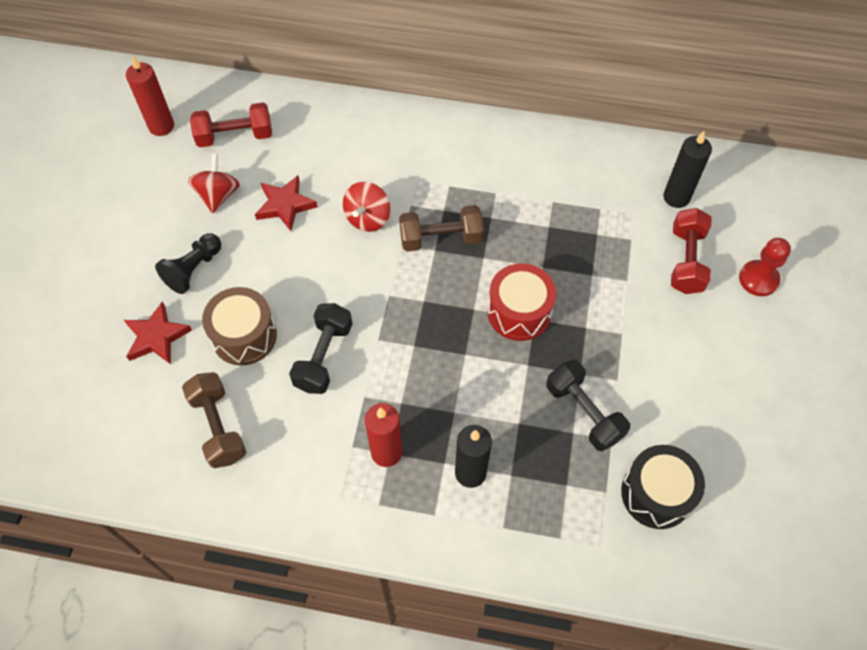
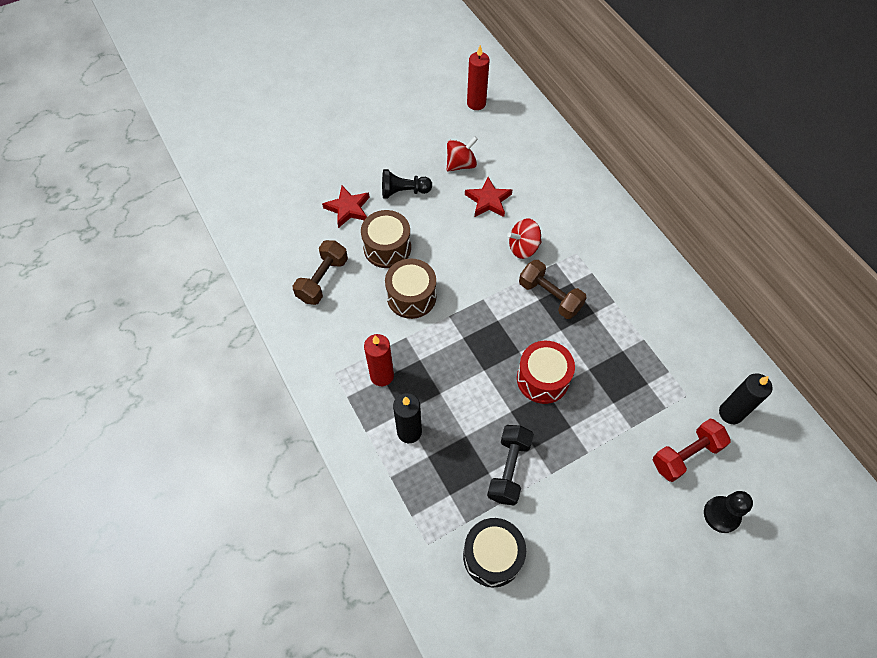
camera: 50 degrees right, 0 degrees up
(235, 136) = (507, 141): red dumbbell -> none
(324, 356) = (411, 296): black dumbbell -> brown drum
(758, 279) = (721, 515): red pawn -> black pawn

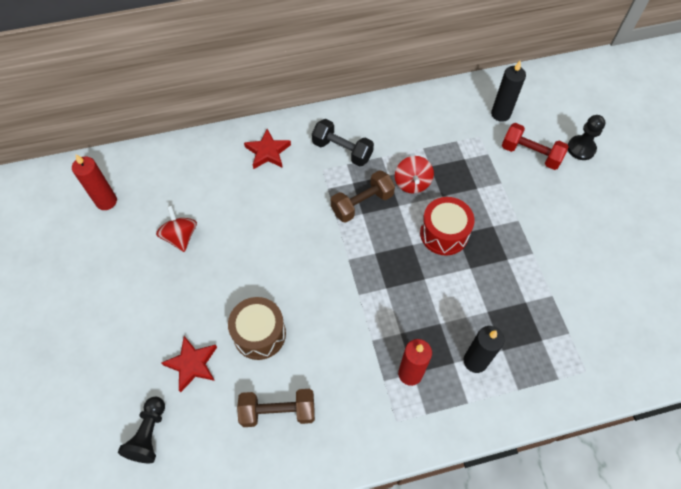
camera: 75 degrees left, 0 degrees up
(322, 280) = (278, 411): brown dumbbell -> brown dumbbell turned 45 degrees counterclockwise
(404, 191) = (193, 300): black pawn -> black pawn (149, 434)
(411, 296) = (327, 324): brown drum -> none
(488, 200) = (236, 224): red star -> red star (268, 152)
(492, 556) = (601, 319): black drum -> none
(509, 469) = (525, 285): black dumbbell -> black dumbbell (342, 150)
(523, 247) = (302, 209): red spinning top -> red spinning top (412, 183)
(686, 455) = (530, 154): red dumbbell -> red dumbbell turned 45 degrees counterclockwise

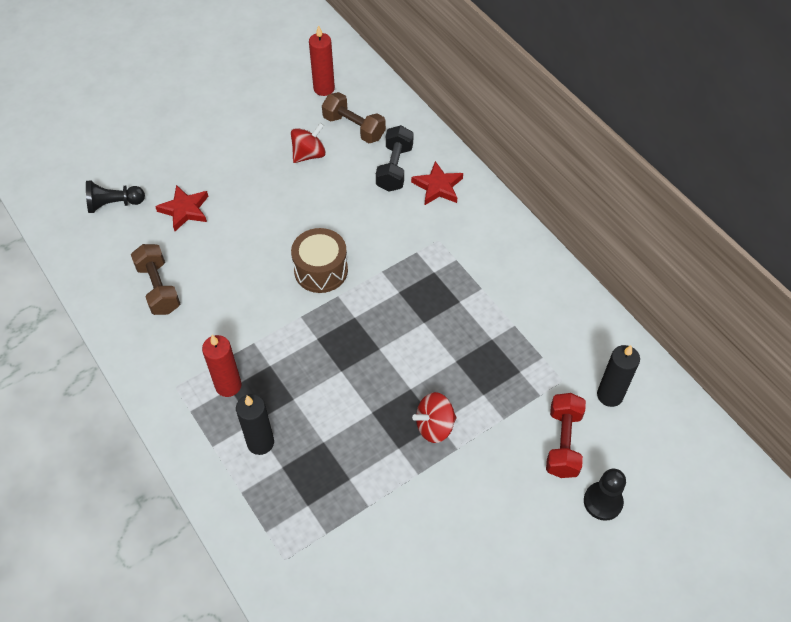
camera: 70 degrees right, 5 degrees down
(259, 334) = (230, 249): brown drum -> brown drum (321, 270)
(342, 150) = (472, 250): black dumbbell -> black dumbbell (394, 168)
(362, 203) = (411, 288): brown dumbbell -> brown dumbbell (354, 128)
(412, 183) = (459, 327): red spinning top -> red spinning top (434, 426)
(444, 233) = (405, 375): red drum -> none

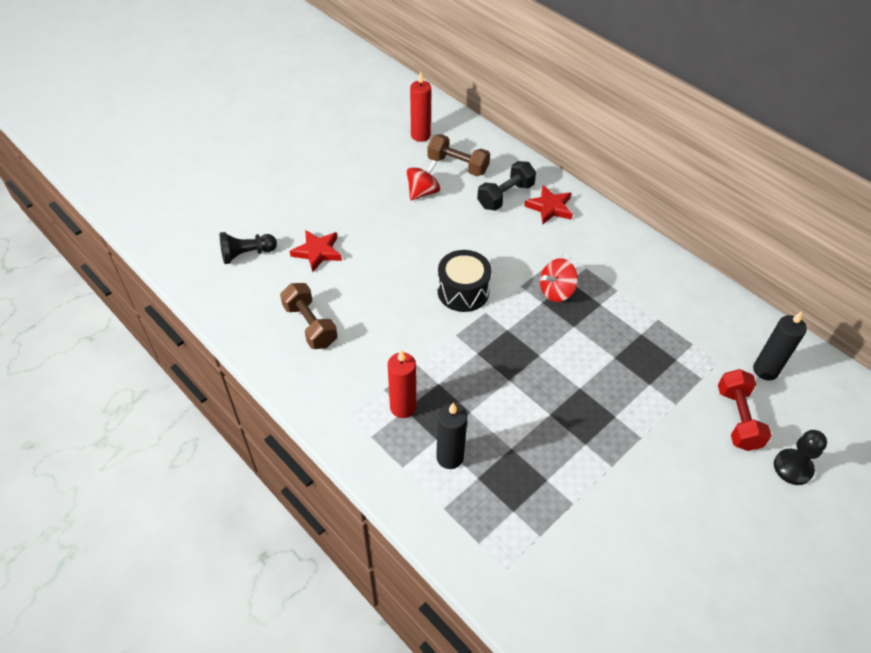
camera: 10 degrees left, 5 degrees down
(321, 270) = (463, 291): brown drum -> black drum
(394, 168) = (505, 196): black dumbbell -> black dumbbell turned 45 degrees clockwise
(434, 426) = (613, 419): red spinning top -> red spinning top (556, 291)

